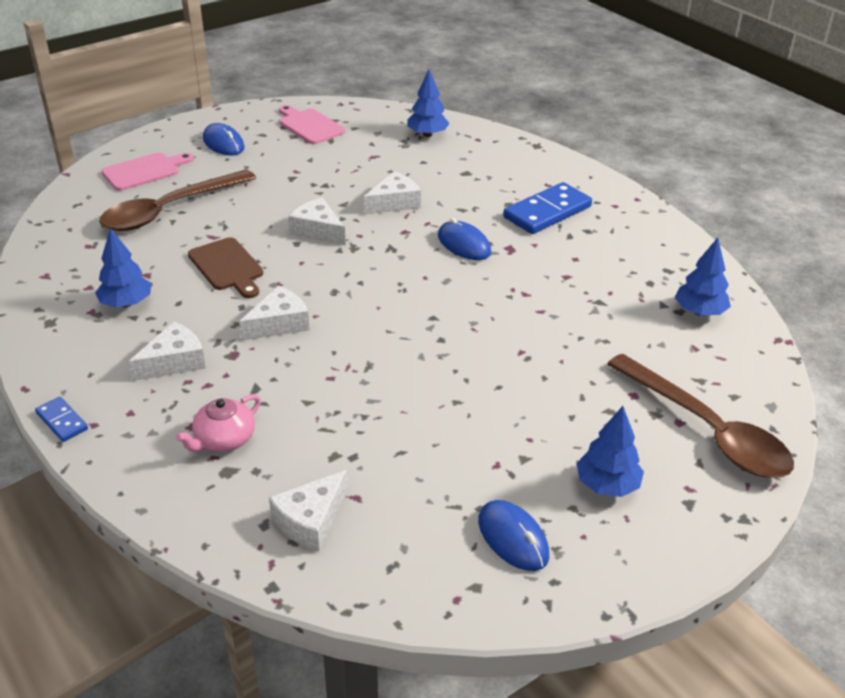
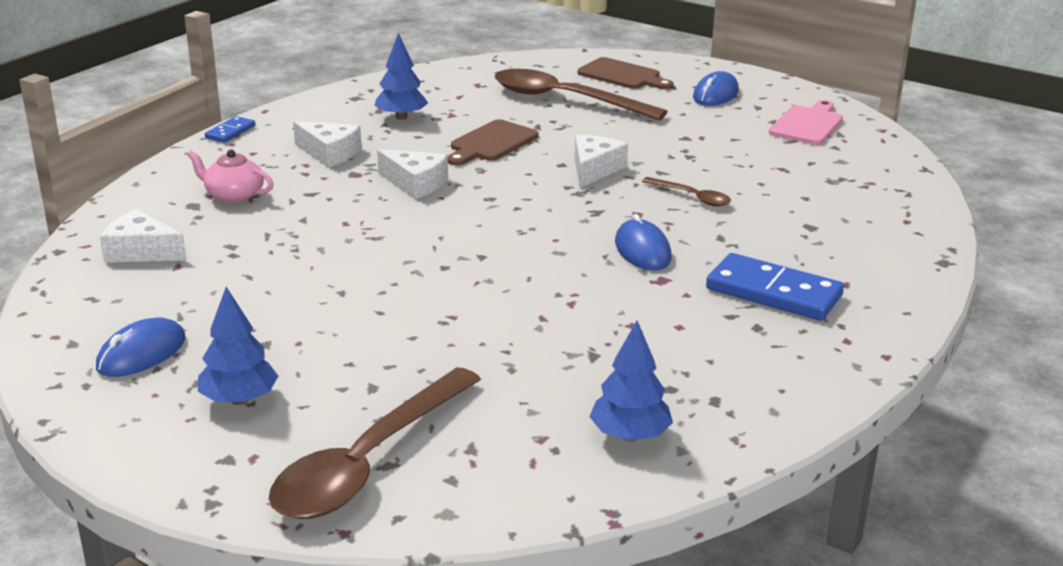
camera: 70 degrees right, 10 degrees down
(144, 171) = (622, 75): pink cutting board -> brown cutting board
(394, 203) = (692, 197): white cheese -> brown spoon
(427, 134) = (875, 189): blue tree -> none
(464, 244) = (642, 250): blue mouse -> blue mouse turned 45 degrees counterclockwise

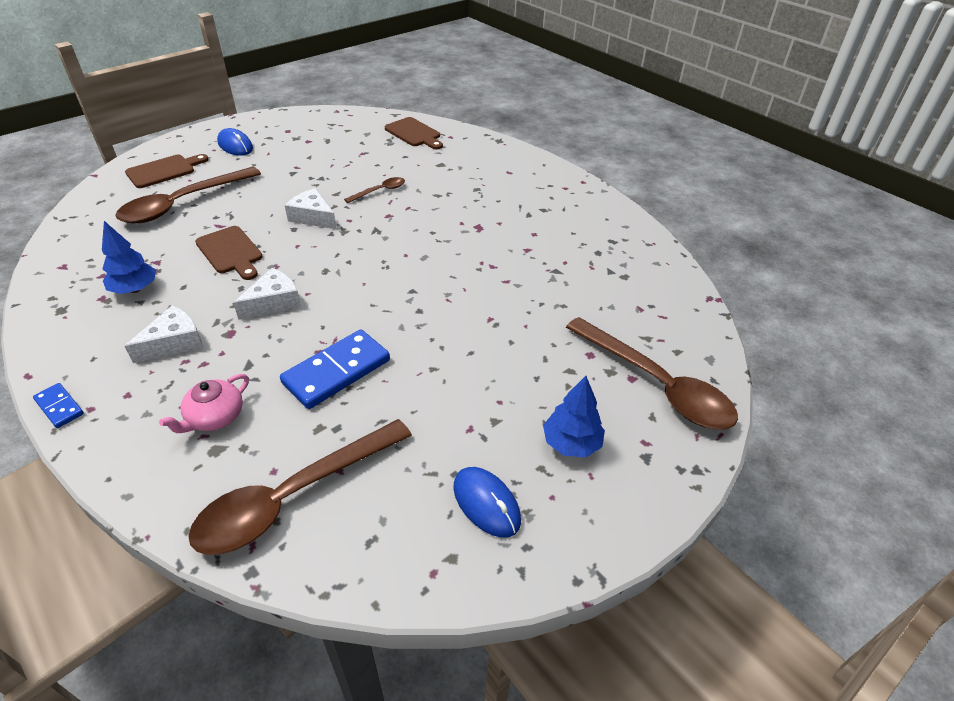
camera: 75 degrees left, 15 degrees up
(141, 251) = (293, 496): white cheese -> brown spoon
(629, 435) = (641, 276): blue tree -> none
(642, 250) = (439, 225): blue mouse -> none
(773, 292) = (509, 195): blue domino -> blue domino (336, 371)
(808, 124) = (310, 129): pink cutting board -> none
(881, 193) = (414, 133): none -> brown cutting board

